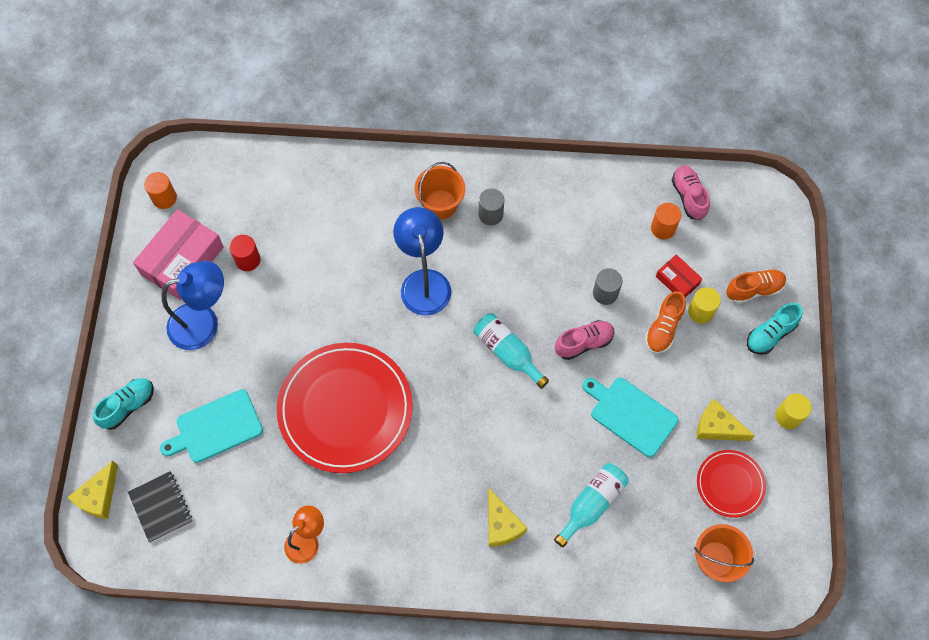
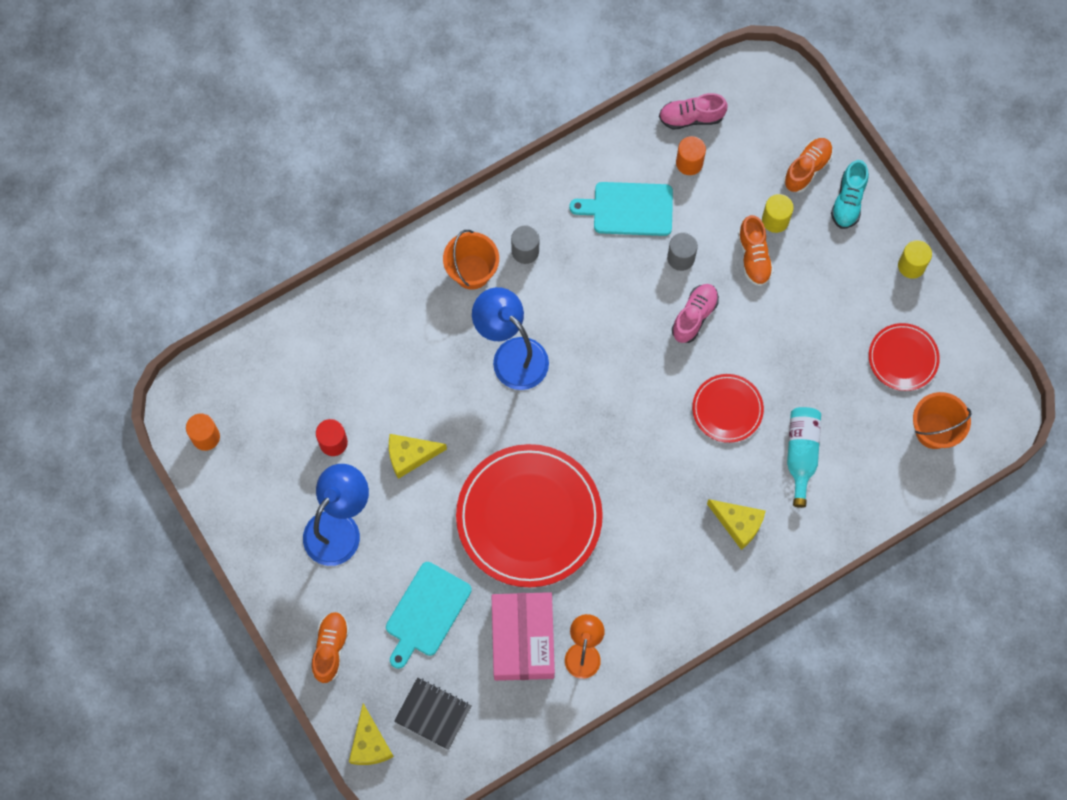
camera: 35 degrees left, 5 degrees up
(128, 406) = (331, 648): turquoise shoe -> orange shoe
(182, 260) = (272, 484): pink box -> pink box (523, 639)
(507, 352) = (634, 370): turquoise bottle -> none
(558, 430) = (727, 409): none -> red plate
(631, 415) = (779, 354): turquoise cutting board -> turquoise cutting board (629, 209)
(677, 280) = (735, 204): red box -> none
(688, 197) = (691, 117): pink shoe -> pink shoe turned 45 degrees counterclockwise
(717, 427) = (859, 315): yellow cheese -> yellow cheese (410, 456)

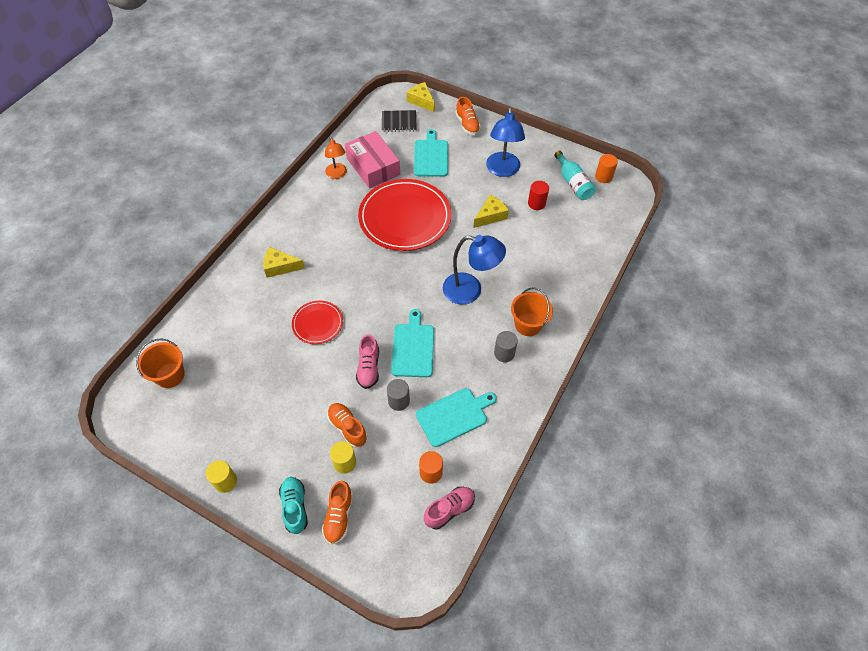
camera: 150 degrees right, 15 degrees down
(628, 314) = (413, 348): none -> turquoise cutting board
(801, 454) = (257, 320): turquoise bottle -> turquoise bottle (573, 183)
(903, 358) = (208, 411): red plate -> none

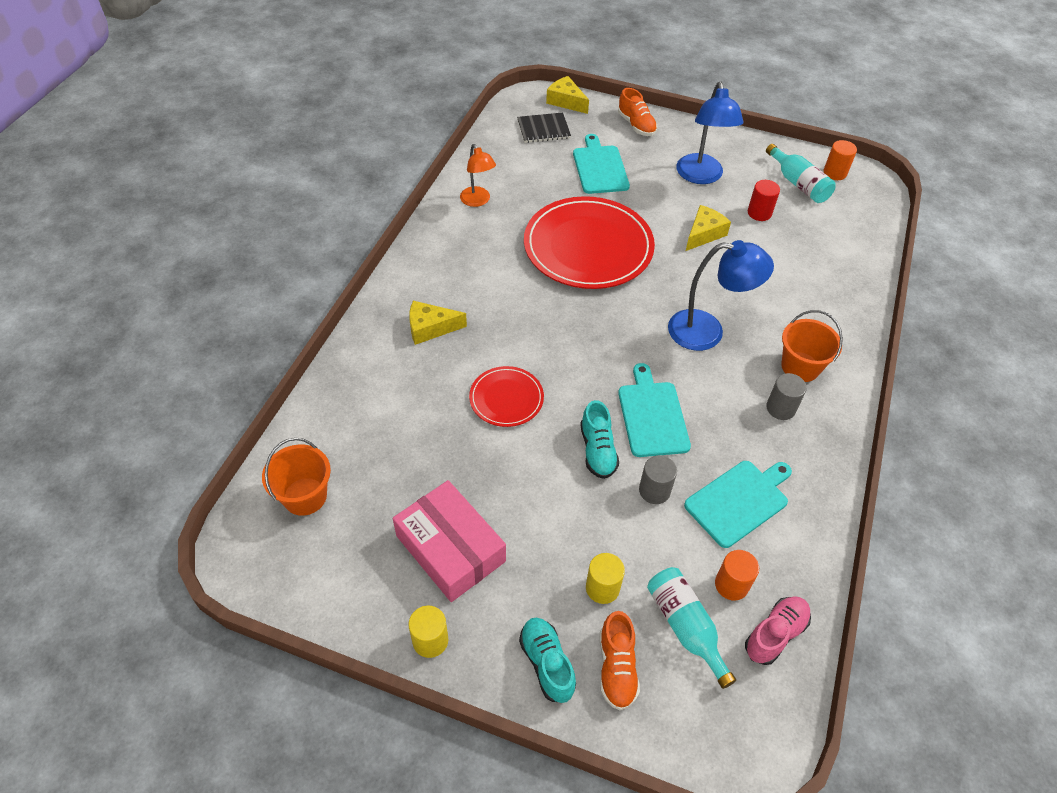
camera: 10 degrees left, 5 degrees down
(347, 428) = (592, 537): orange shoe -> none
(368, 368) = (597, 450): pink shoe -> turquoise shoe
(373, 166) = (524, 187): pink box -> pink box (450, 548)
(391, 496) = (685, 626): none -> turquoise bottle

